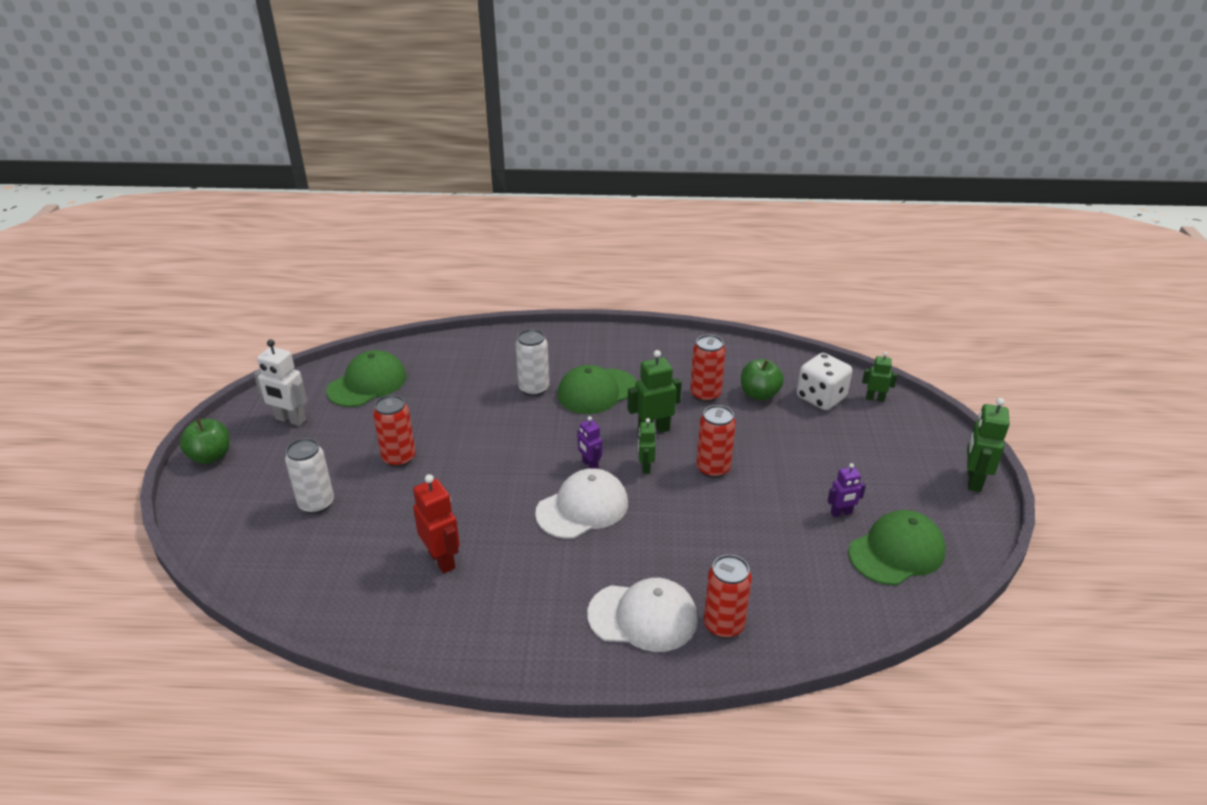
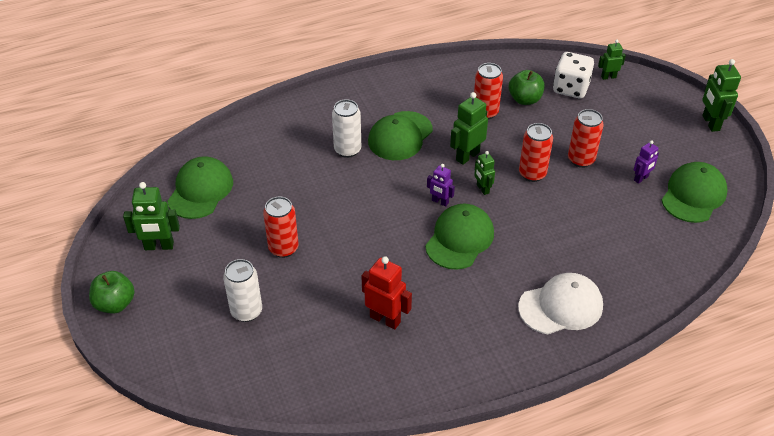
camera: 25 degrees left, 10 degrees up
(290, 420) = (159, 246): white robot -> green robot
(582, 508) = (459, 239): white cap -> green cap
(723, 625) = (617, 291): red can -> red can (581, 160)

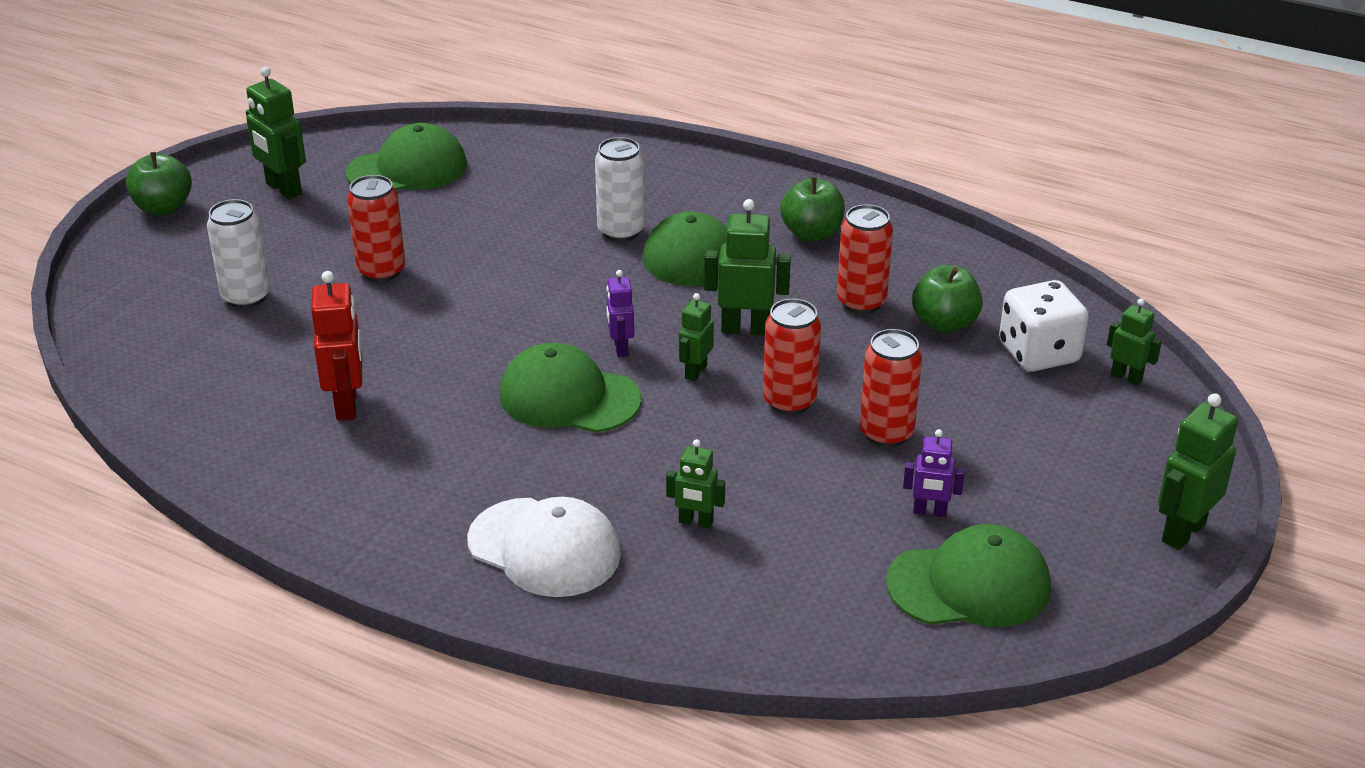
camera: 50 degrees right, 10 degrees down
(419, 95) = (812, 234): none -> green apple
(459, 239) = (569, 397): green cap -> green cap turned 150 degrees counterclockwise
(586, 249) = (695, 522): none -> green robot

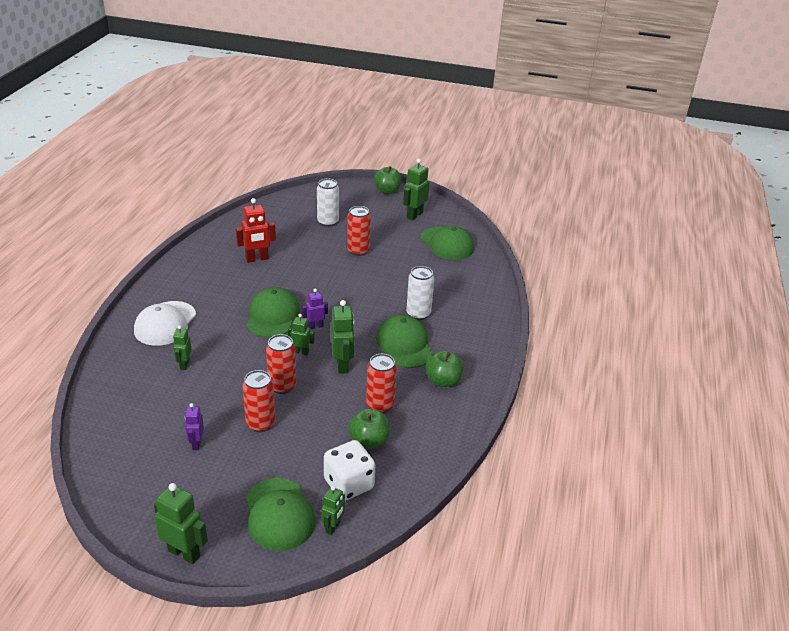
camera: 75 degrees right, 0 degrees up
(969, 585) = (139, 461): green cap -> green cap (279, 514)

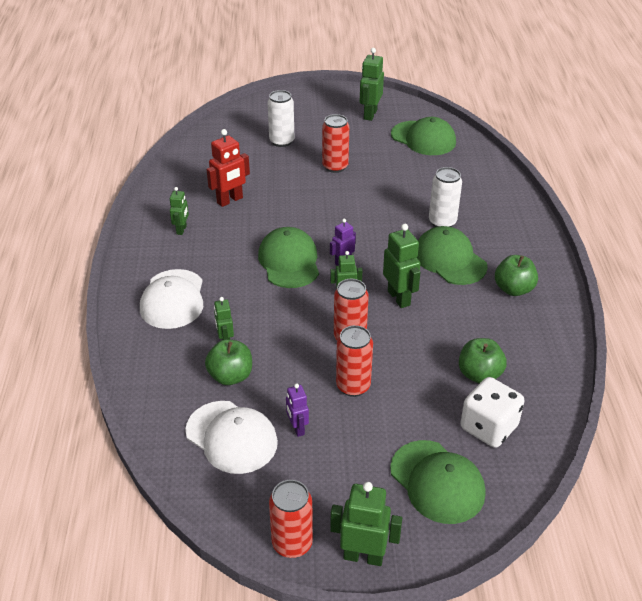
camera: 15 degrees left, 5 degrees up
(143, 437) = (231, 437): none -> white cap
(333, 527) = (502, 479): green robot -> green robot (181, 230)
(380, 406) = (466, 333): red can -> red can (292, 543)
(387, 191) = (324, 93): green apple -> green apple (230, 376)

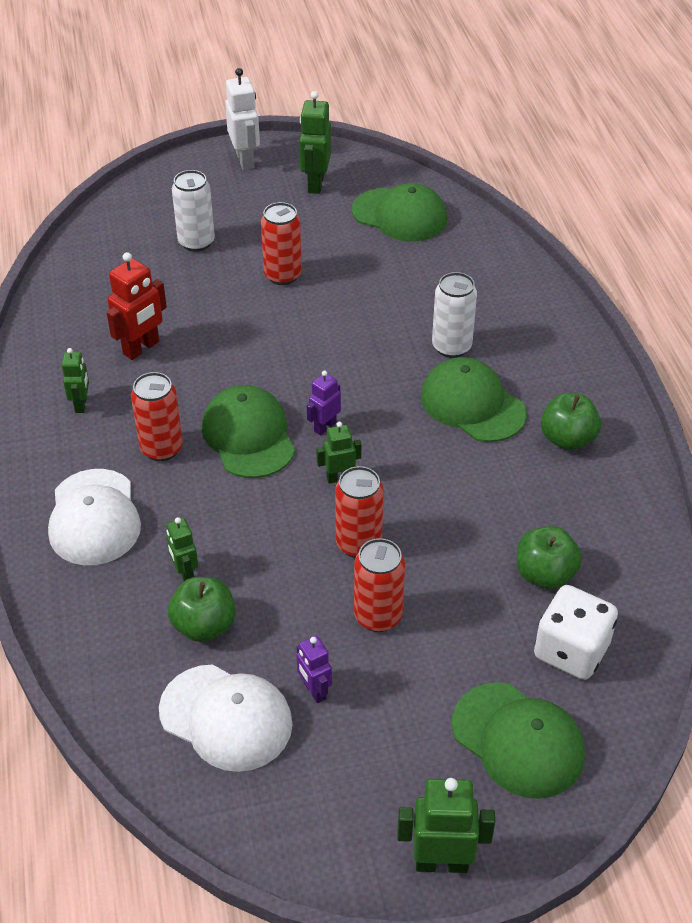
camera: 10 degrees left, 5 degrees up
(292, 543) = (343, 860): red can -> red can (161, 448)
(326, 96) = (245, 160): none -> white robot
(399, 298) = (414, 473): green robot -> none

